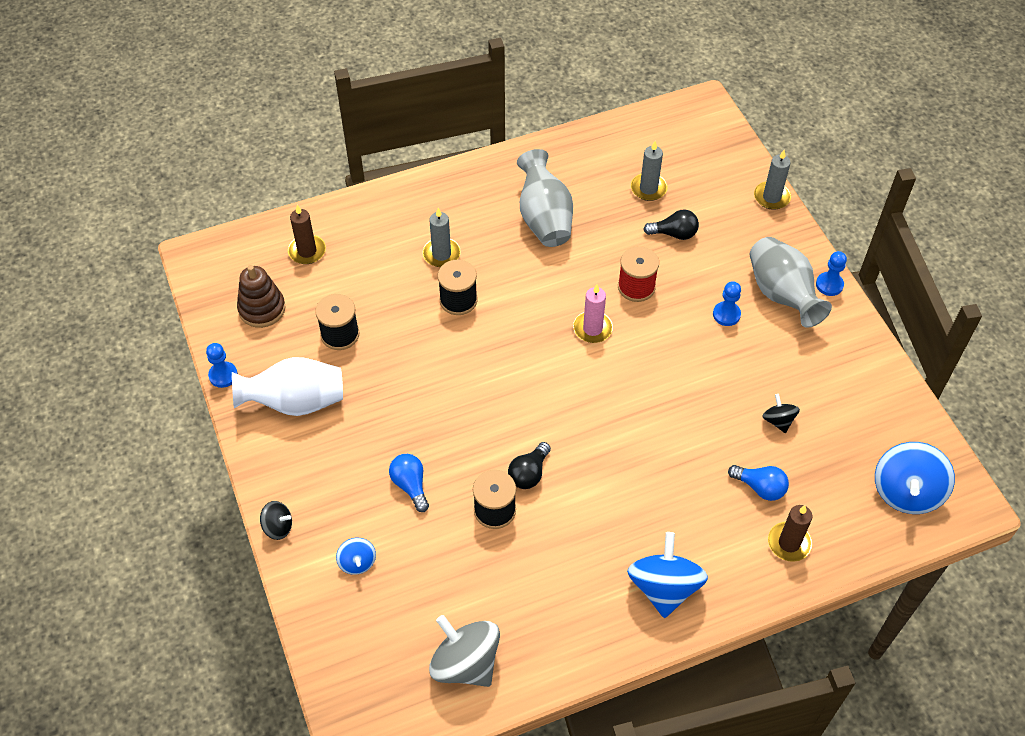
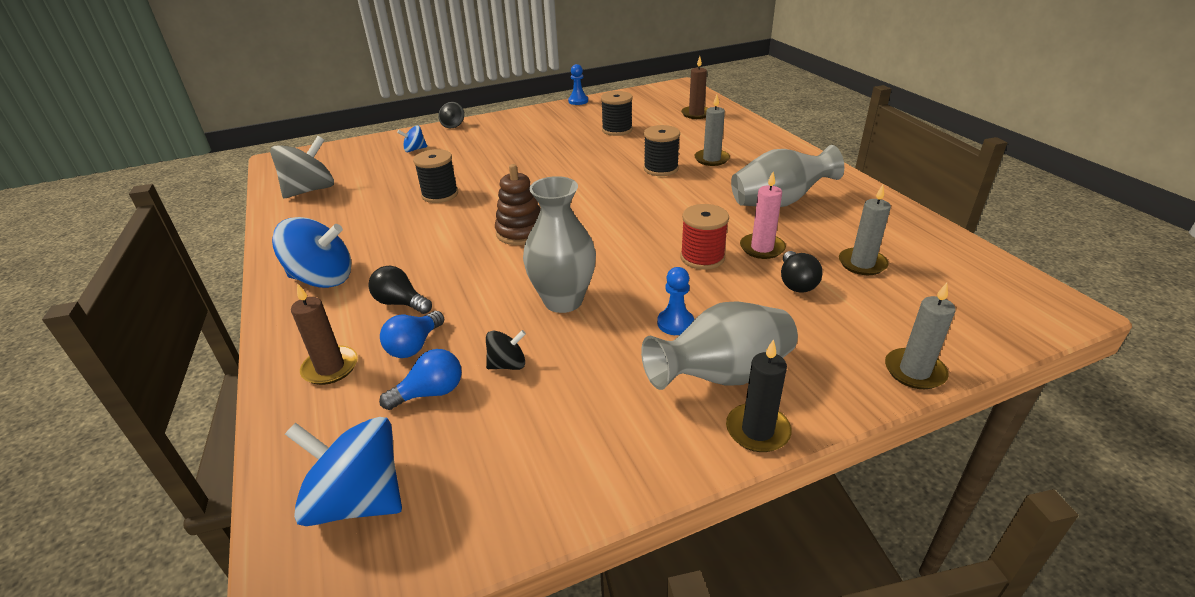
camera: 90 degrees right, 20 degrees down
(262, 309) = (637, 106): brown stacking toy -> brown stacking toy (521, 232)
(295, 402) = (554, 122): white vase -> none
(410, 485) = (474, 162): blue light bulb -> blue light bulb (430, 393)
(529, 473) = (472, 207): black light bulb -> black light bulb (400, 303)
(592, 328) = (638, 233): pink candle -> pink candle (762, 248)
(698, 386) = (563, 301): none -> grey vase
(829, 285) = (757, 430): blue pawn -> black candle

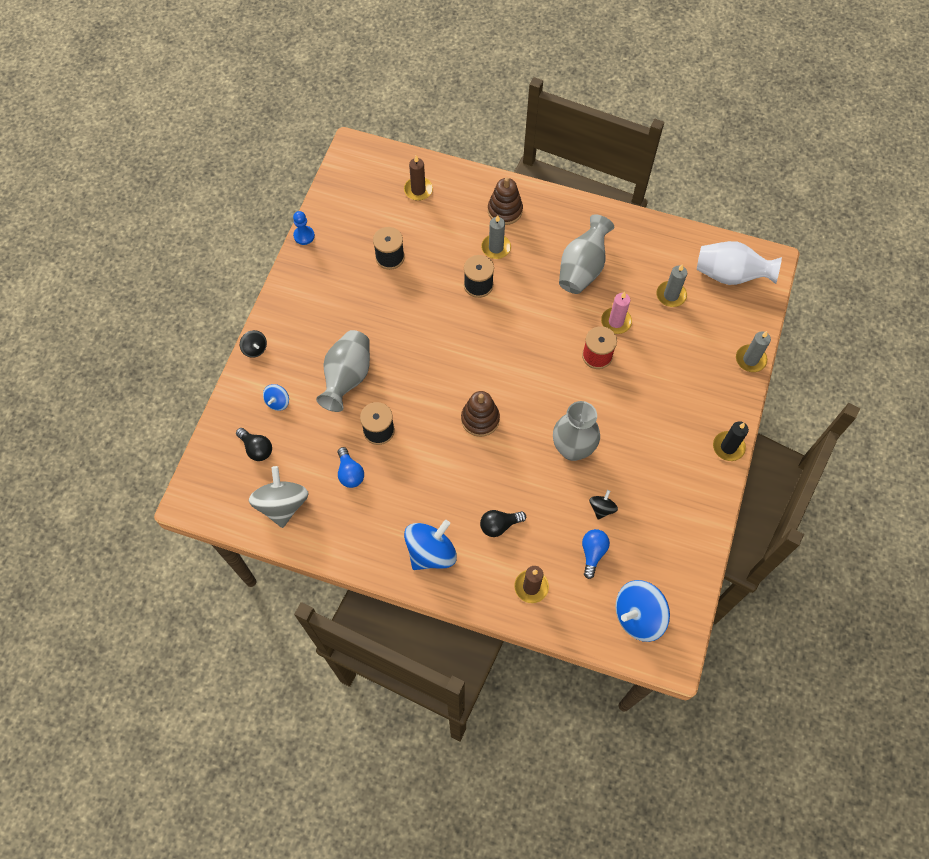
camera: 50 degrees left, 30 degrees up
(414, 346) = (547, 540): blue light bulb -> blue light bulb (350, 473)
(675, 323) = (637, 416): blue pawn -> none
(722, 375) = (688, 430): grey vase -> grey vase (347, 377)
(753, 147) = (505, 210): none -> brown stacking toy
(796, 283) = (657, 338): black light bulb -> black light bulb (256, 448)
(975, 289) = (730, 275): none -> white vase

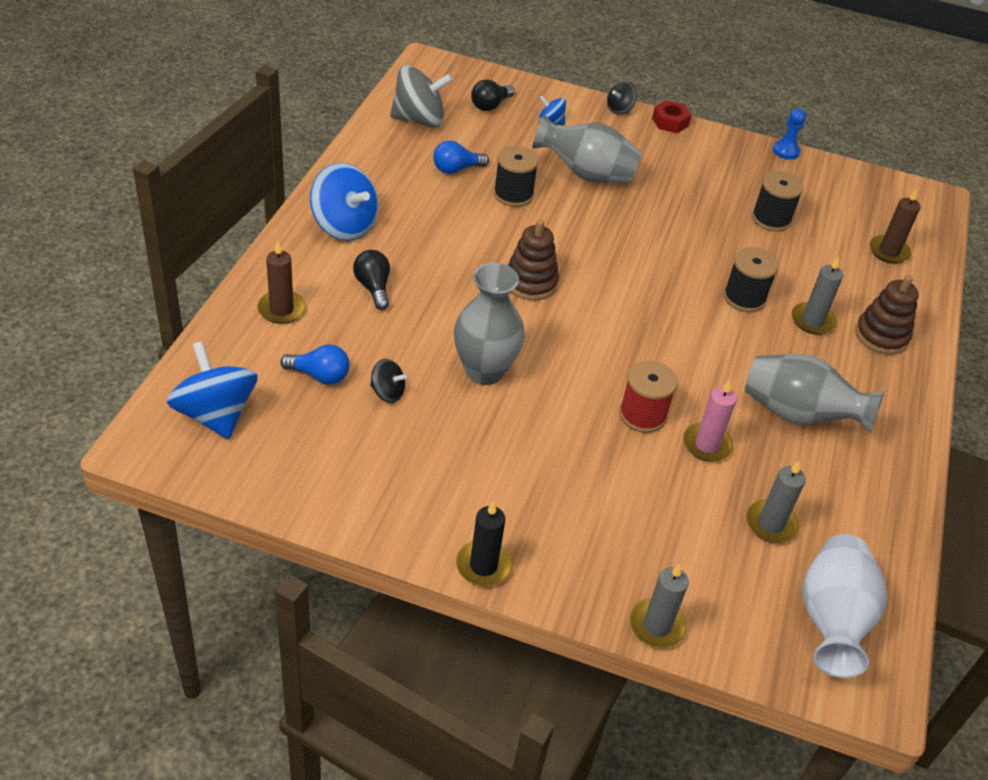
camera: 85 degrees right, 20 degrees down
(271, 313) = (670, 122): none -> red nut

